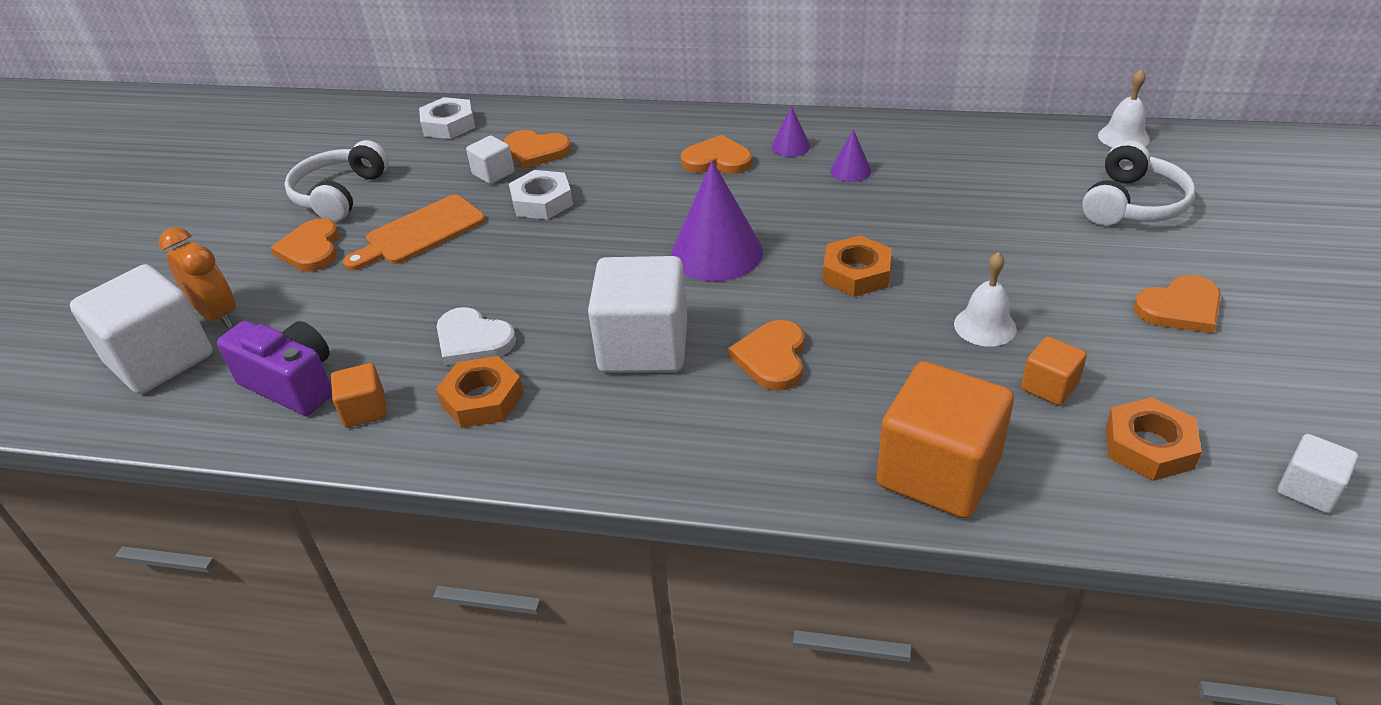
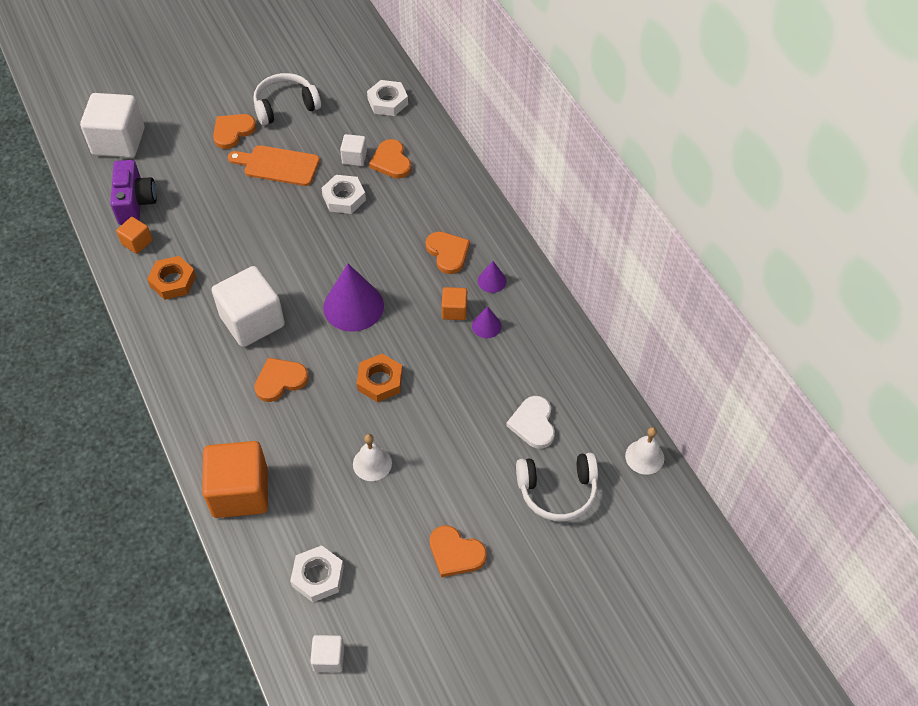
camera: 50 degrees right, 15 degrees up
(218, 315) = (160, 137): orange clock -> none
(473, 340) = (210, 248): white heart -> white heart (533, 423)
(1049, 386) = (338, 514): orange cube -> orange cube (454, 310)
(1149, 446) = (318, 576): orange nut -> white nut

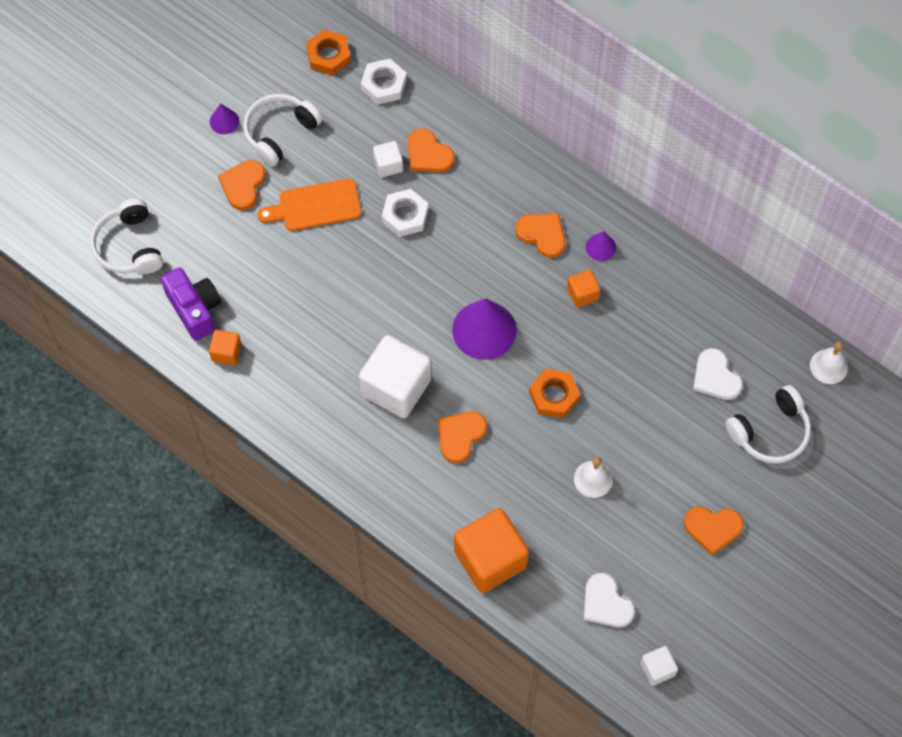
camera: 25 degrees left, 10 degrees up
(119, 141) = (129, 246): white cube -> white headphones
(173, 281) = (291, 378): orange nut -> orange nut (328, 56)
(318, 576) = (606, 603): white nut -> white heart
(486, 326) = (621, 297): purple cone -> purple cone (224, 121)

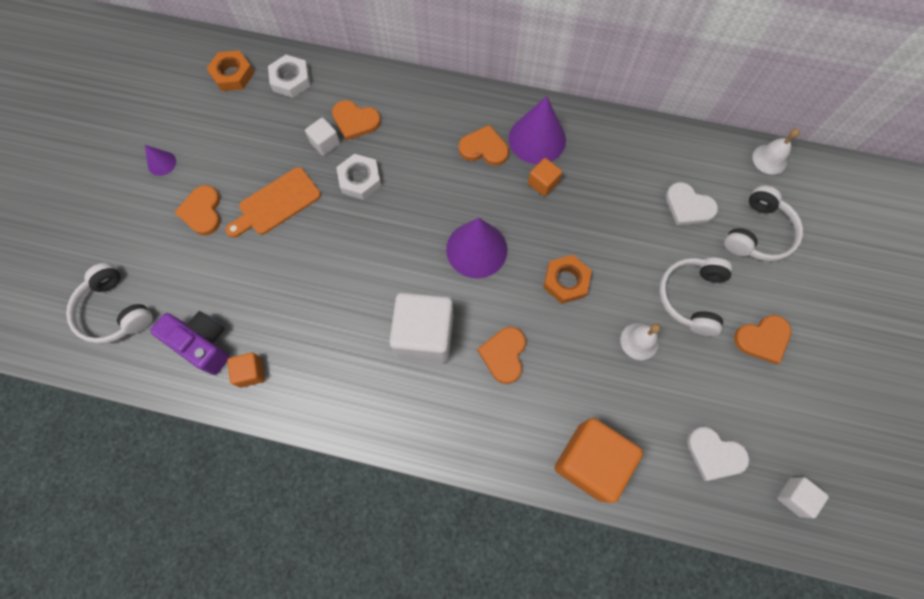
camera: 25 degrees left, 5 degrees up
(280, 132) = (217, 153): white headphones -> white headphones (691, 297)
(600, 247) = (537, 139): purple cone -> purple cone, size x2.07

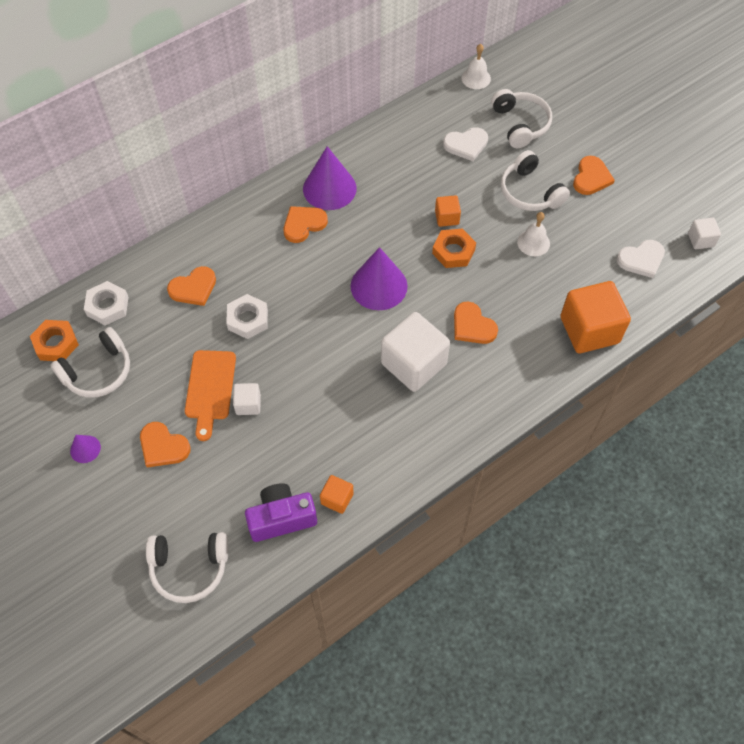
camera: 50 degrees left, 10 degrees down
(231, 119) = (98, 371): none -> white headphones
(325, 143) = (191, 321): white cube -> white cube (248, 404)
(543, 183) = (367, 210): orange cube -> orange cube (447, 217)

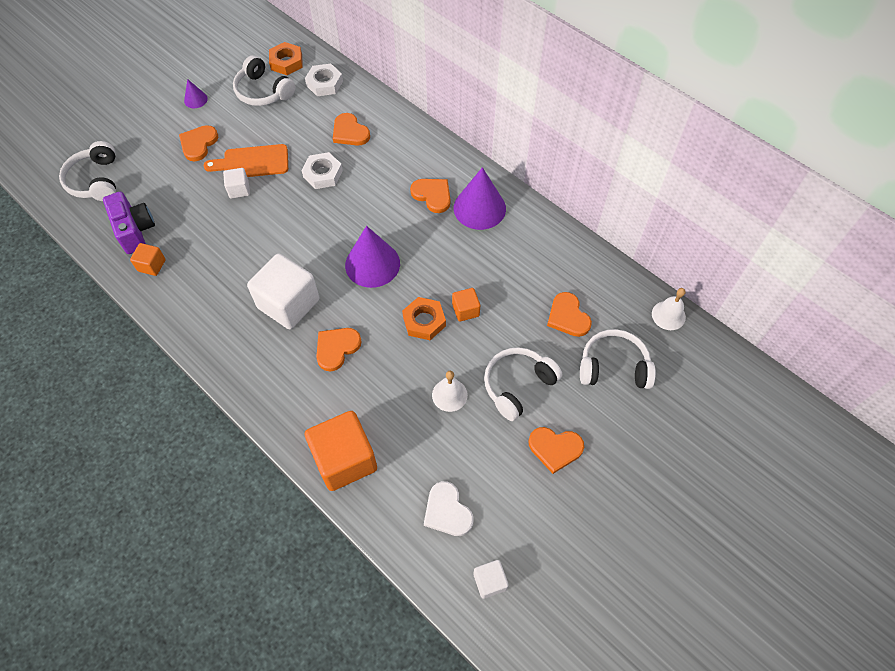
camera: 80 degrees right, 0 degrees up
(466, 145) = (568, 316): white heart -> orange heart
(520, 124) = (613, 367): white headphones -> white headphones turned 150 degrees counterclockwise

